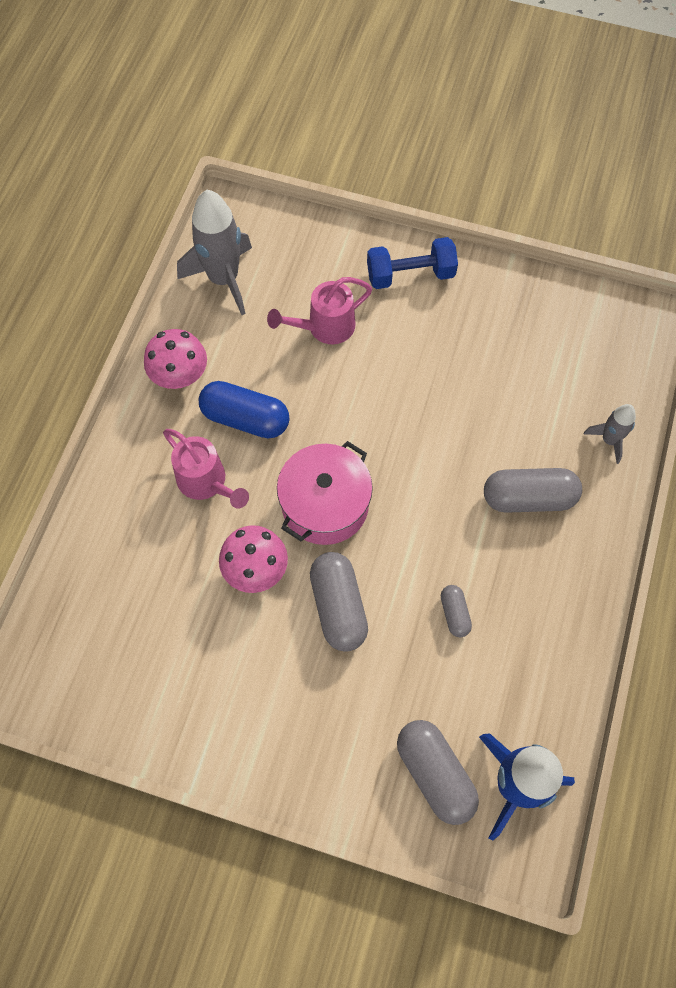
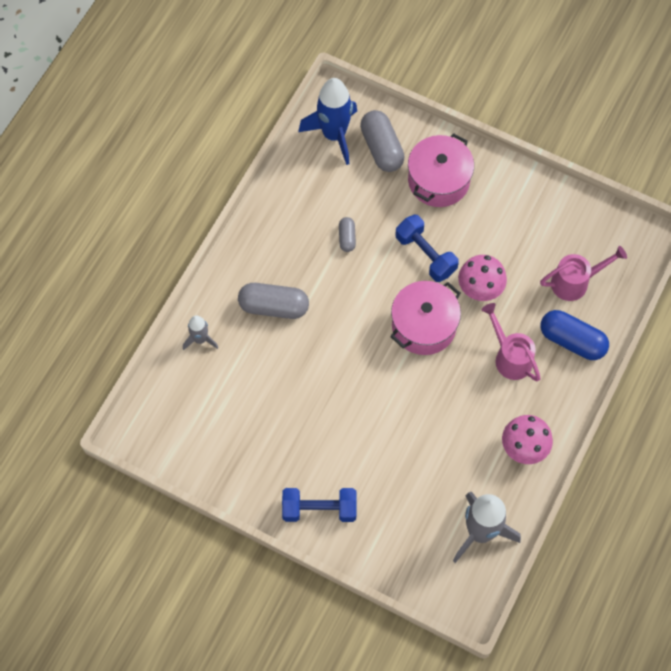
camera: 170 degrees left, 0 degrees up
(245, 419) = (475, 402): blue capsule -> blue capsule (572, 341)
(324, 327) = (401, 471): pink watering can -> pink watering can (575, 282)
(338, 607) = (425, 255): grey capsule -> blue dumbbell
(338, 731) = (438, 180): none -> pink pot

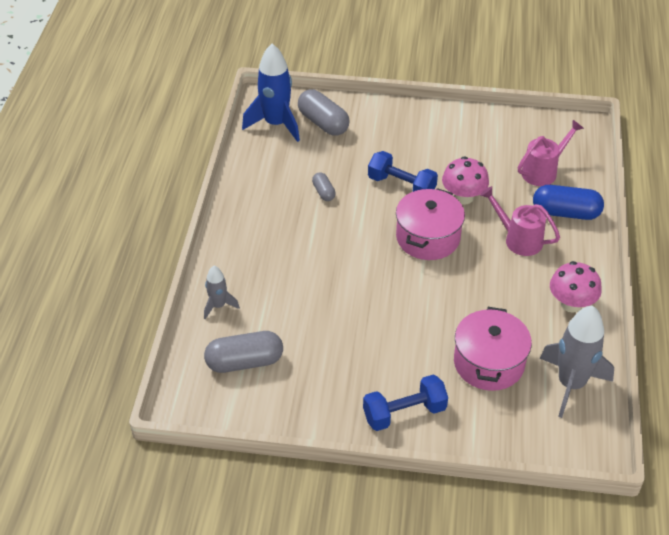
camera: 20 degrees left, 20 degrees down
(274, 306) = (279, 261): grey capsule -> grey capsule (244, 362)
(438, 180) = (385, 132): pink pot -> pink pot (489, 363)

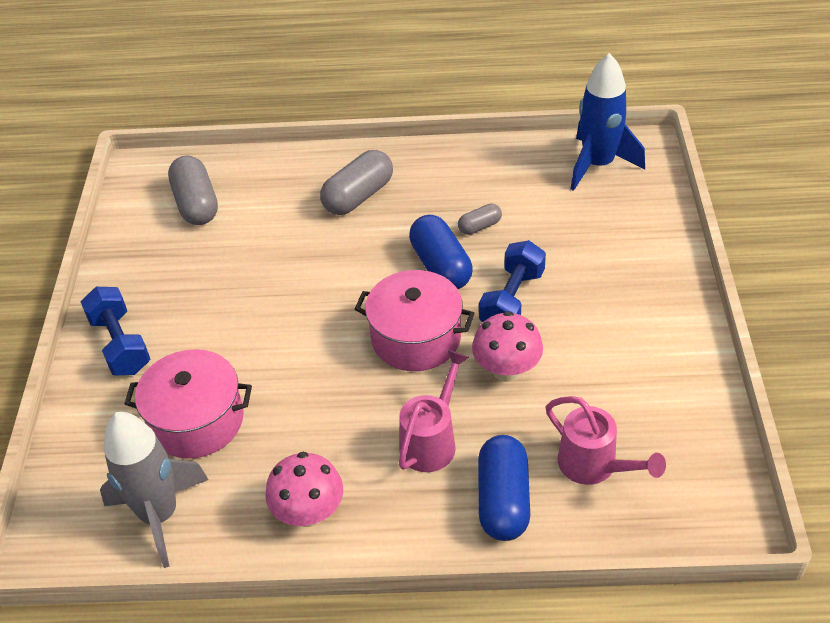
camera: 85 degrees right, 0 degrees up
(218, 306) = (275, 171): grey rocket -> none
(323, 123) = (617, 207): grey capsule -> grey capsule (358, 196)
(360, 217) = (440, 266): none -> blue capsule

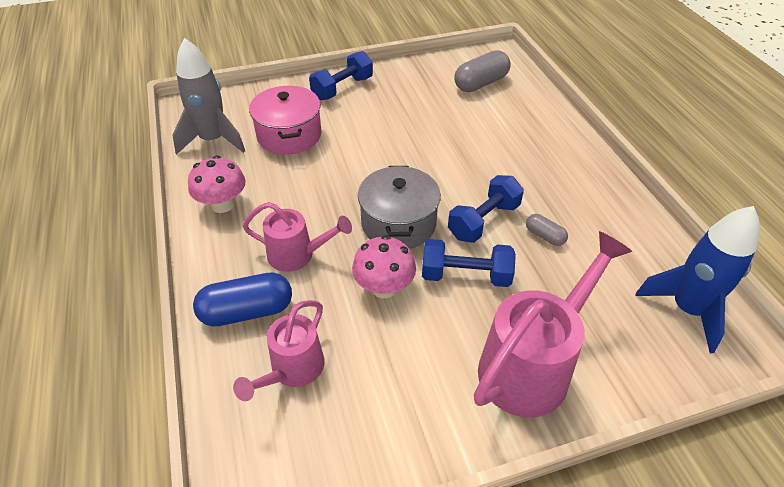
camera: 70 degrees right, 0 degrees up
(358, 196) = (536, 156): grey capsule -> none
(416, 338) = (398, 223): pink pot -> grey pot
(440, 266) = (483, 221): blue capsule -> blue dumbbell
(630, 281) = (532, 365): none -> pink watering can

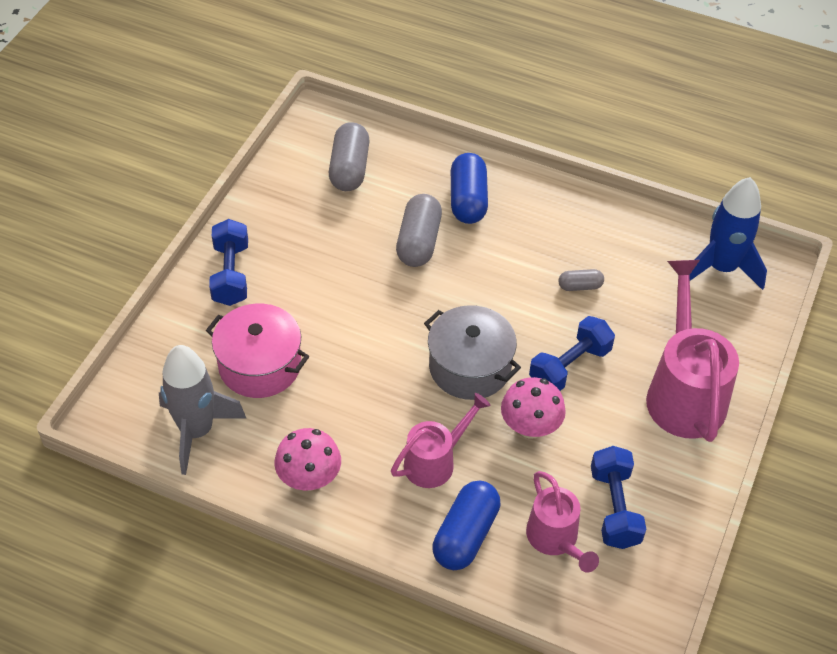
camera: 50 degrees left, 5 degrees up
(468, 140) = (419, 242): none -> grey capsule
(483, 221) = (525, 310): blue dumbbell -> blue dumbbell (614, 508)
(533, 140) = (468, 200): none -> blue capsule

